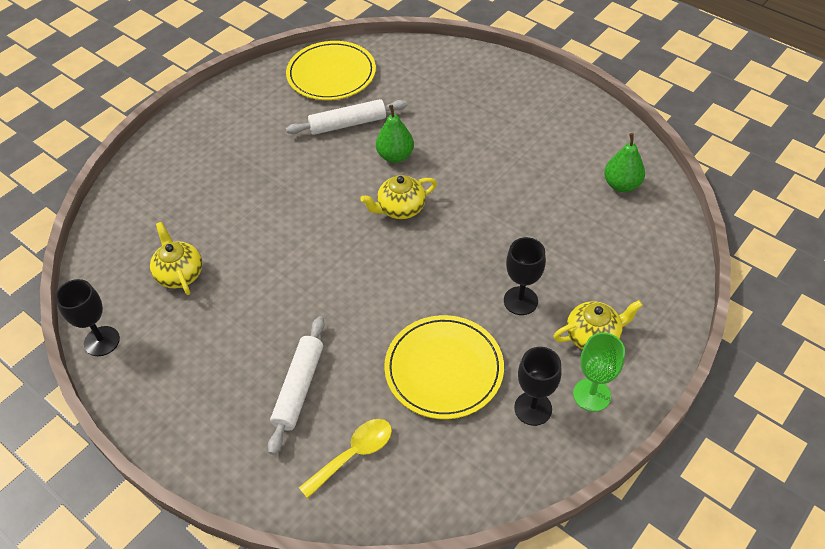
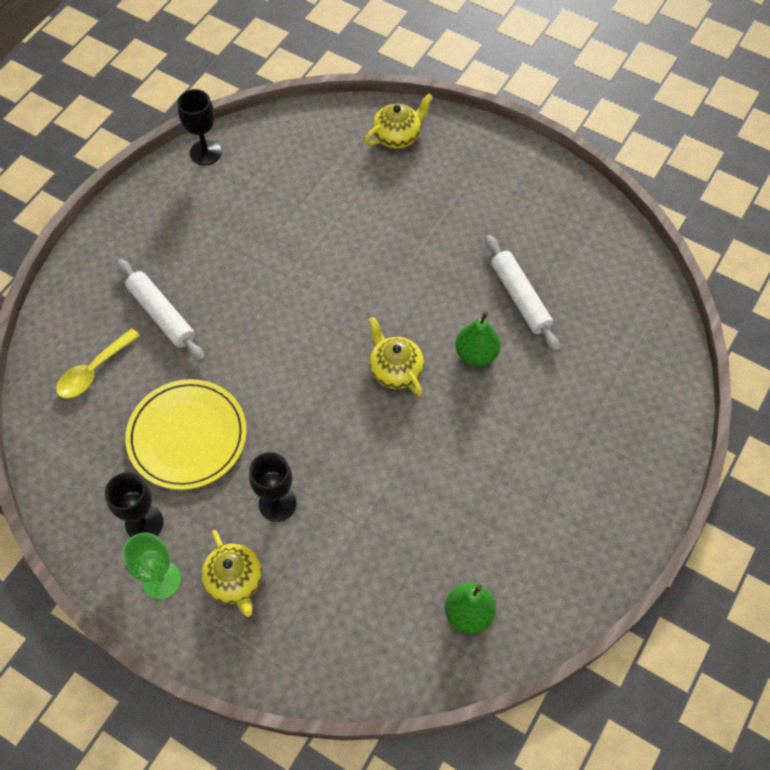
camera: 80 degrees right, 10 degrees up
(179, 274) = (286, 191): yellow teapot -> yellow teapot (398, 136)
(299, 388) = (162, 315): white rolling pin -> white rolling pin turned 45 degrees clockwise
(331, 74) = (603, 267): yellow plate -> none
(353, 454) = (93, 371): yellow spoon -> yellow spoon turned 90 degrees clockwise

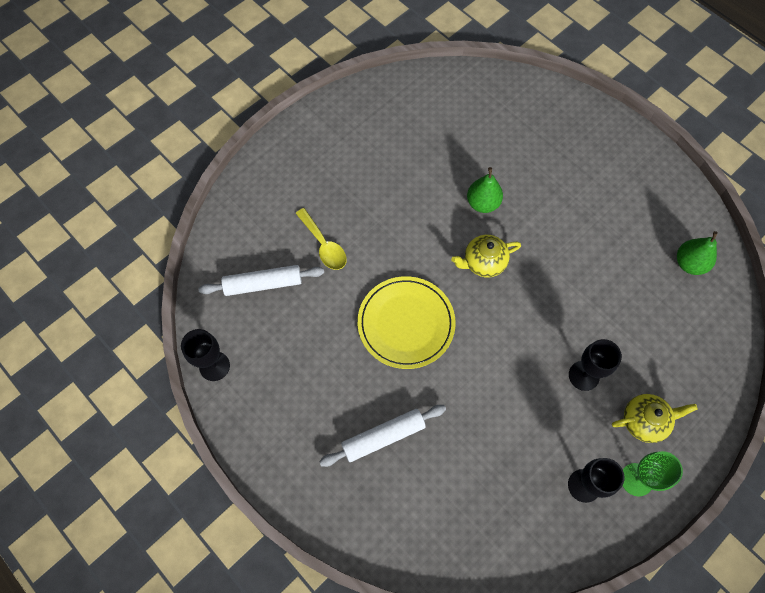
camera: 75 degrees left, 5 degrees up
(93, 371) = (427, 508): yellow spoon -> yellow spoon (324, 245)
(187, 436) = (510, 436): yellow plate -> yellow plate (406, 323)
(398, 136) = (255, 204): yellow teapot -> none
(520, 298) = (441, 161): white rolling pin -> white rolling pin (263, 284)

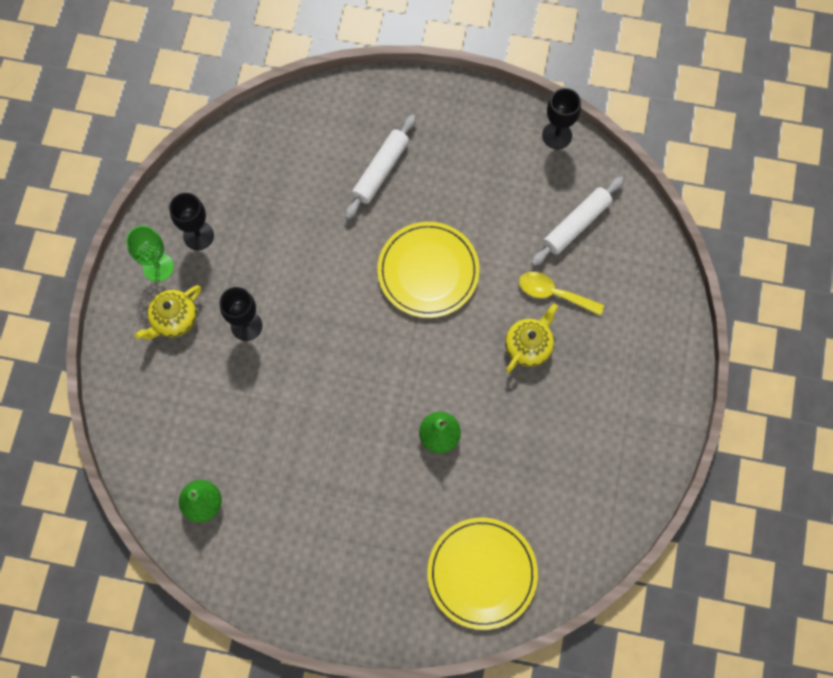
camera: 145 degrees right, 5 degrees up
(483, 262) = (398, 373): yellow teapot -> yellow teapot (529, 346)
(512, 109) = (482, 573): none -> yellow plate

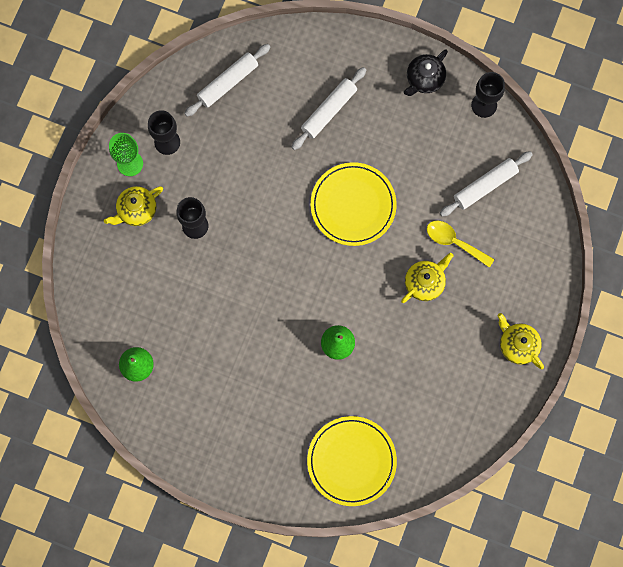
camera: 10 degrees right, 5 degrees up
(259, 158) = (228, 83): none -> white rolling pin
(483, 118) = (424, 79): none -> black teapot
(651, 399) = (517, 345): none -> yellow teapot

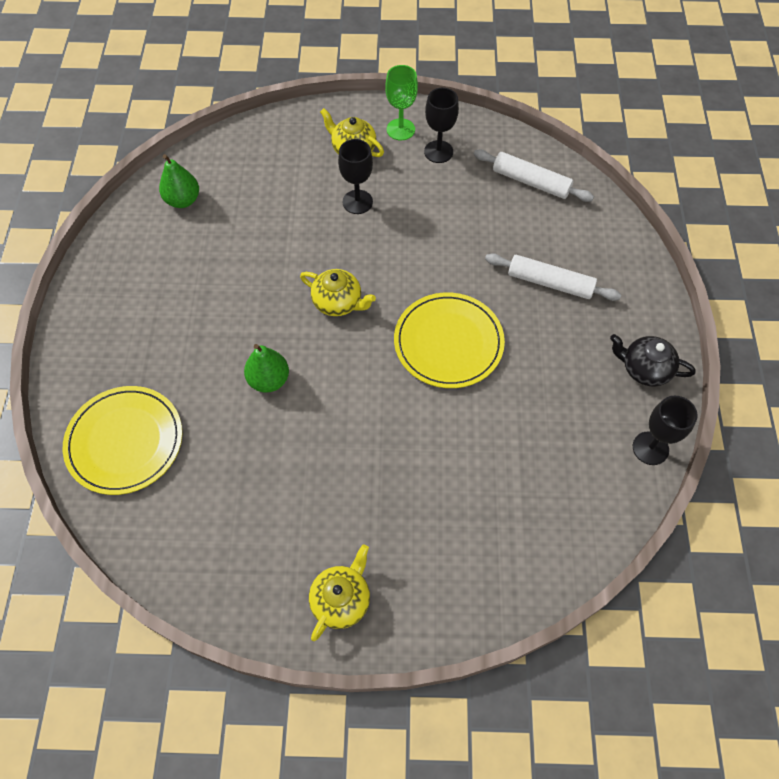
camera: 70 degrees right, 15 degrees down
(425, 282) = (384, 453): yellow teapot -> yellow teapot (338, 302)
(454, 242) = (451, 471): yellow spoon -> none
(485, 186) = (543, 484): white rolling pin -> none

